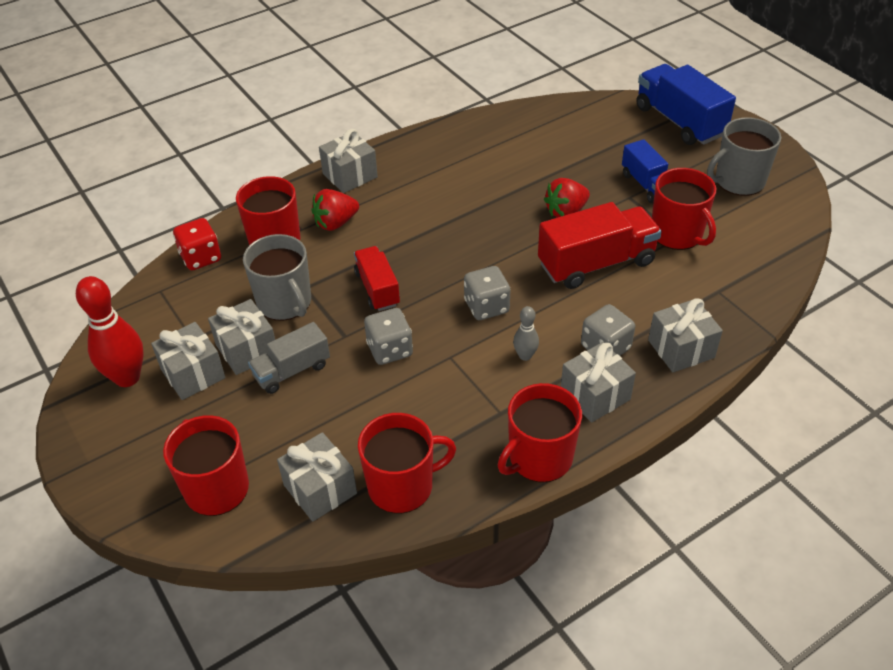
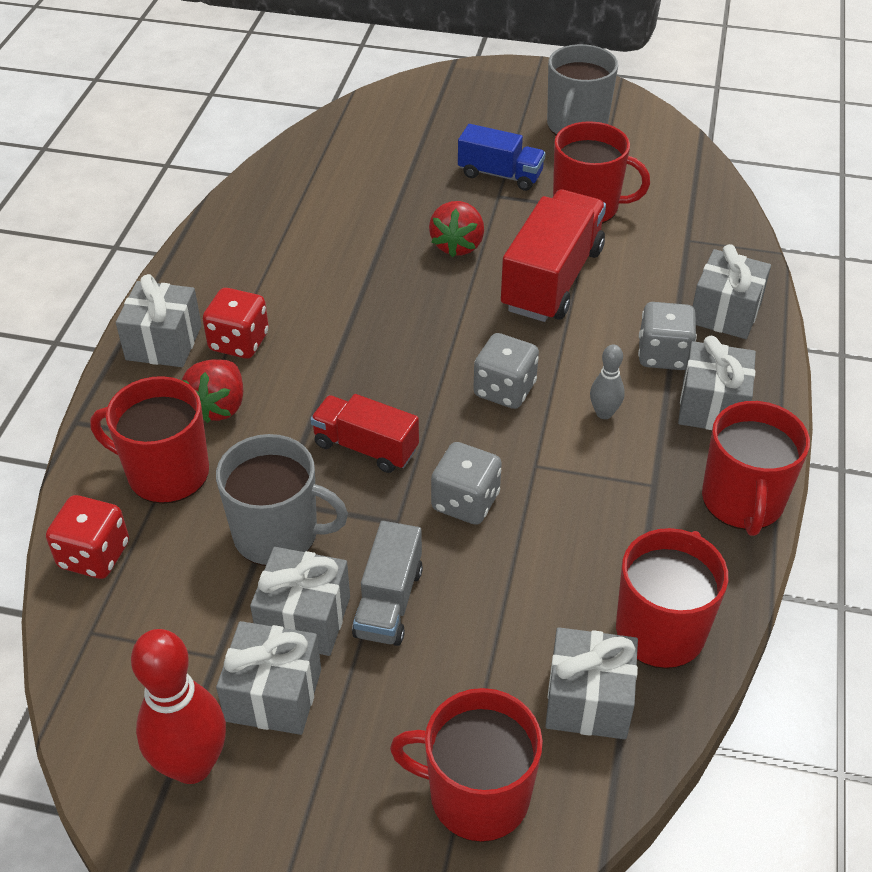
camera: 45 degrees left, 0 degrees up
(384, 196) = (239, 342): none -> red dice
(679, 121) = (451, 96): blue truck -> none

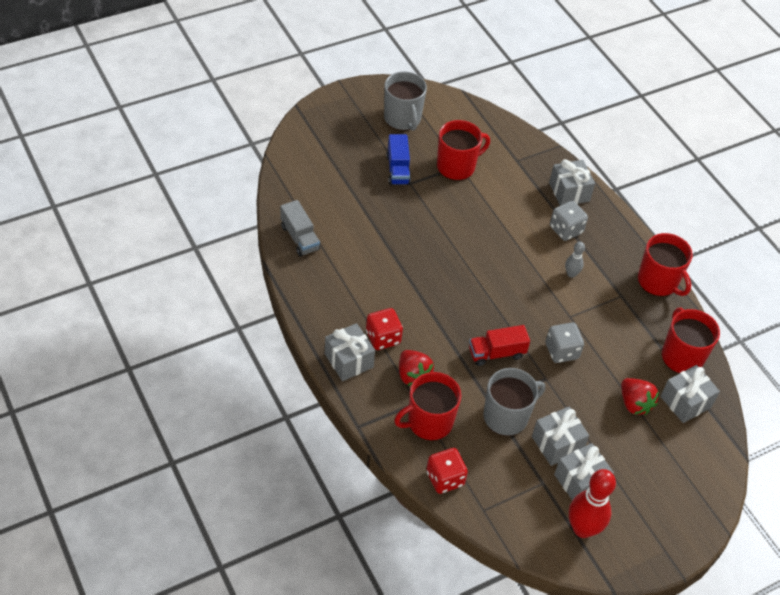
camera: 45 degrees left, 5 degrees up
(389, 602) = (580, 414): grey truck -> grey truck (300, 238)
(457, 245) = (422, 223): red strawberry -> red strawberry (634, 403)
(476, 795) = (686, 464): red mug -> none
(500, 174) = (398, 169): blue truck -> blue truck turned 105 degrees clockwise
(504, 390) = (522, 288): grey dice -> none
(552, 279) = (482, 217): red truck -> none
(712, 406) = (607, 244): grey gift -> none

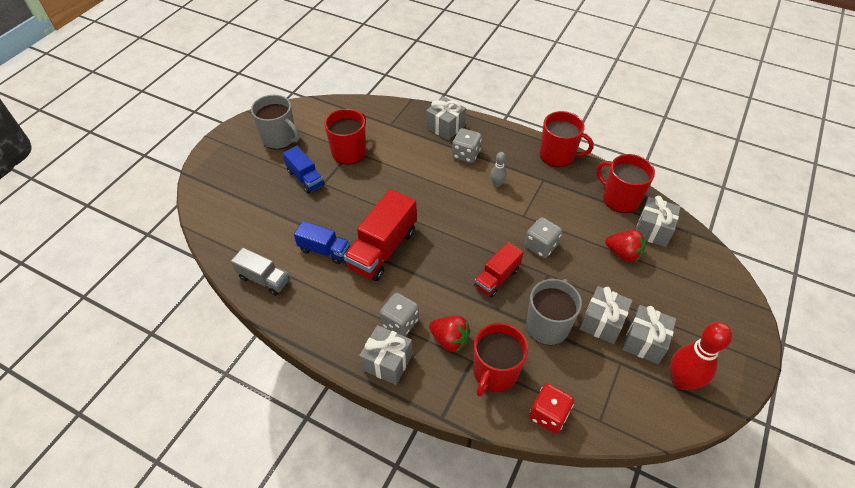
camera: 30 degrees left, 0 degrees up
(366, 242) = (324, 250): none -> blue truck
(383, 338) = (400, 322): red dice -> grey dice
(416, 271) = (382, 249): none -> red truck

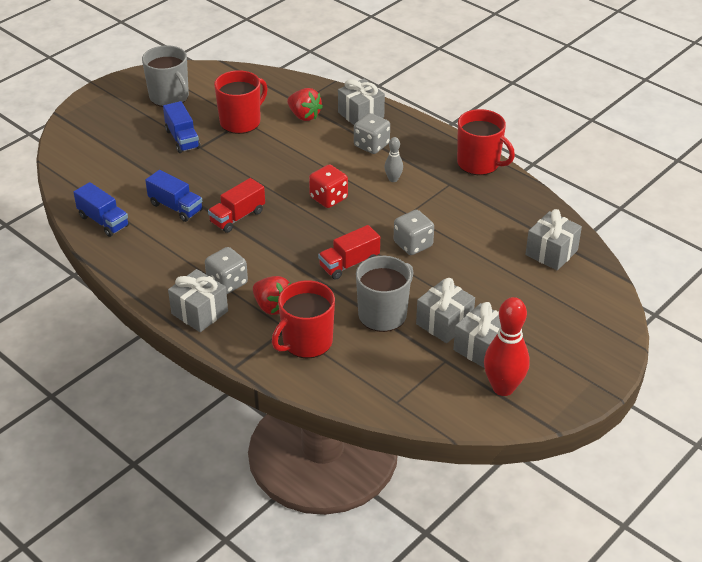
camera: 15 degrees right, 10 degrees down
(264, 279) = (103, 221): grey truck -> blue truck
(382, 249) = (237, 217): red truck -> red truck, size x0.60
(548, 414) = (344, 386): red dice -> red dice (328, 198)
(619, 198) = (529, 216): red mug -> none
(623, 253) = (504, 268): red strawberry -> red strawberry (304, 116)

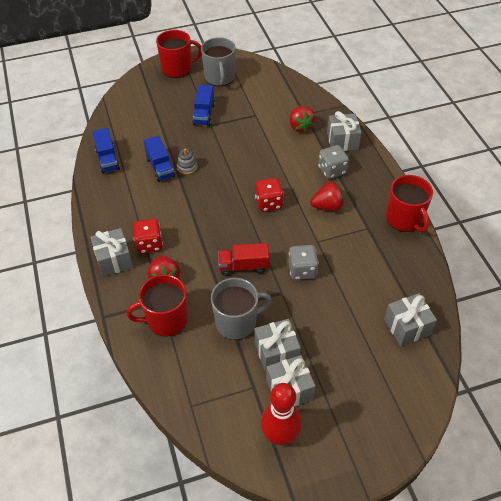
camera: 30 degrees right, 10 degrees up
(207, 196) = (187, 167): none -> grey stacking toy
(227, 283) = (149, 244): grey dice -> red dice
(237, 217) = (195, 192): red truck -> none
(241, 122) = (253, 115): red mug -> red mug (177, 69)
(393, 179) = (327, 206): grey bowling pin -> red strawberry

